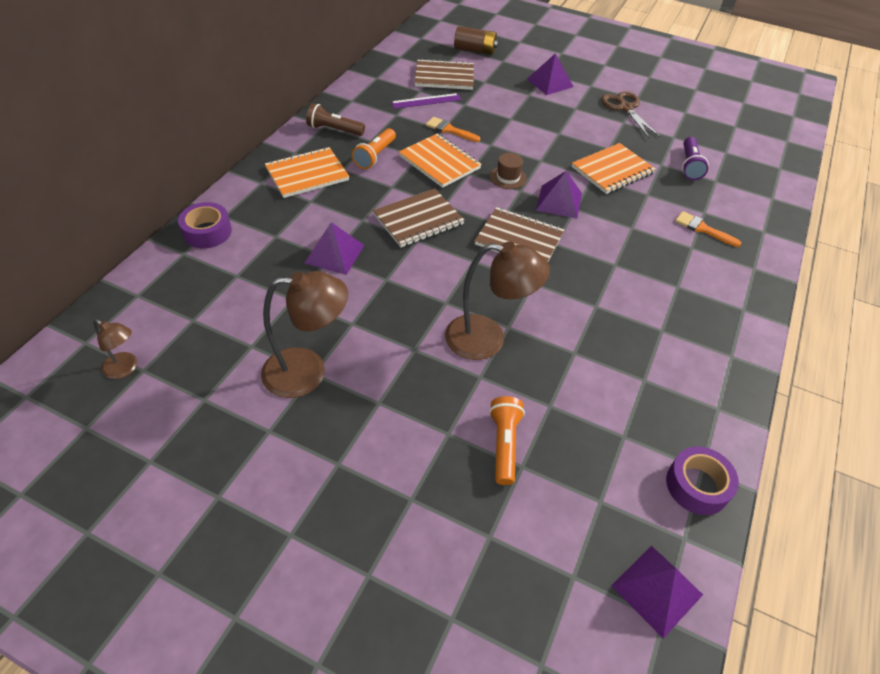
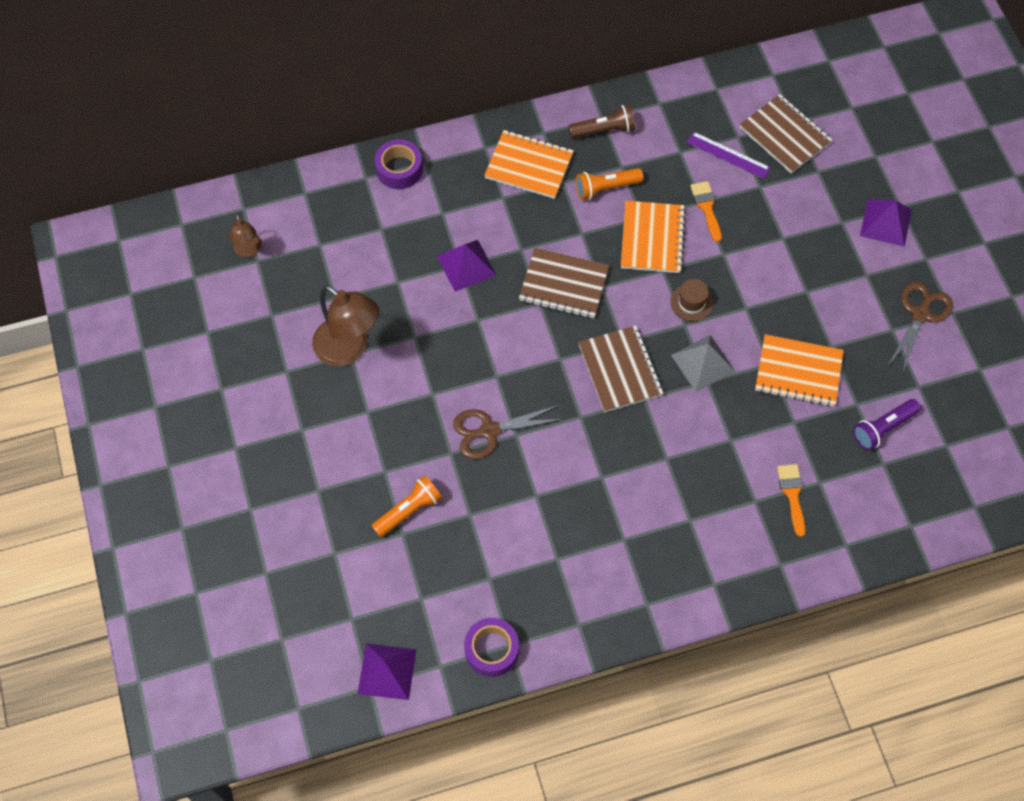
camera: 50 degrees right, 15 degrees up
(334, 130) = (604, 130): brown flashlight -> brown flashlight turned 105 degrees clockwise
(474, 50) = (863, 120): brown battery -> none
(487, 339) = (489, 431): brown lamp -> brown scissors
(559, 201) = (703, 363): purple pyramid -> grey pyramid

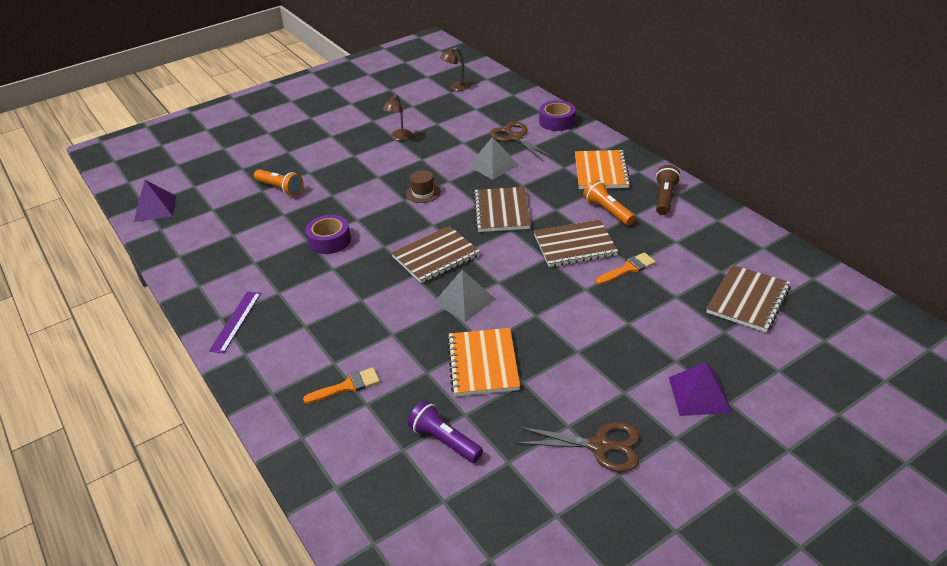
camera: 75 degrees right, 25 degrees down
(349, 349) = (399, 137): brown lamp -> brown lamp, size x0.53
(466, 265) = (493, 165): purple pyramid -> grey pyramid
(489, 431) = (356, 207): brown scissors -> brown scissors (515, 137)
(491, 650) = (174, 248): purple tape -> purple tape (329, 241)
(604, 130) = (664, 198): brown flashlight -> brown flashlight turned 135 degrees counterclockwise
(652, 238) = (575, 245): orange notebook -> brown notebook
(691, 302) = (523, 281): brown hat -> brown hat (423, 193)
(728, 155) = (695, 269): purple ruler -> purple ruler (236, 321)

